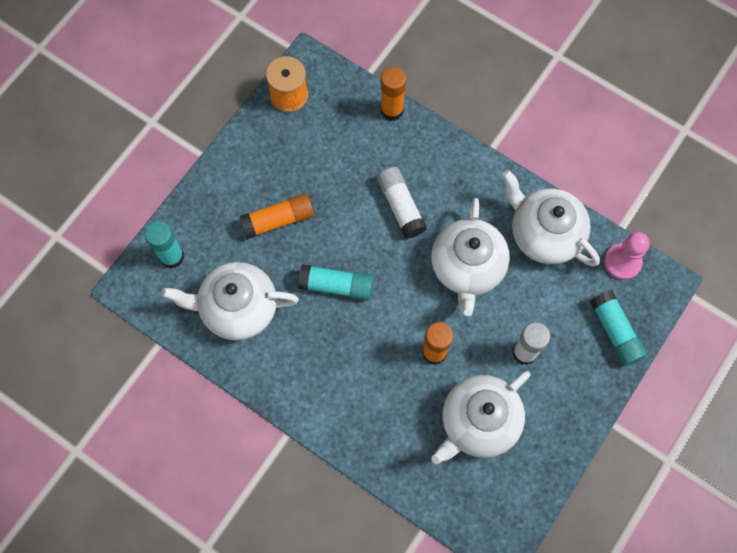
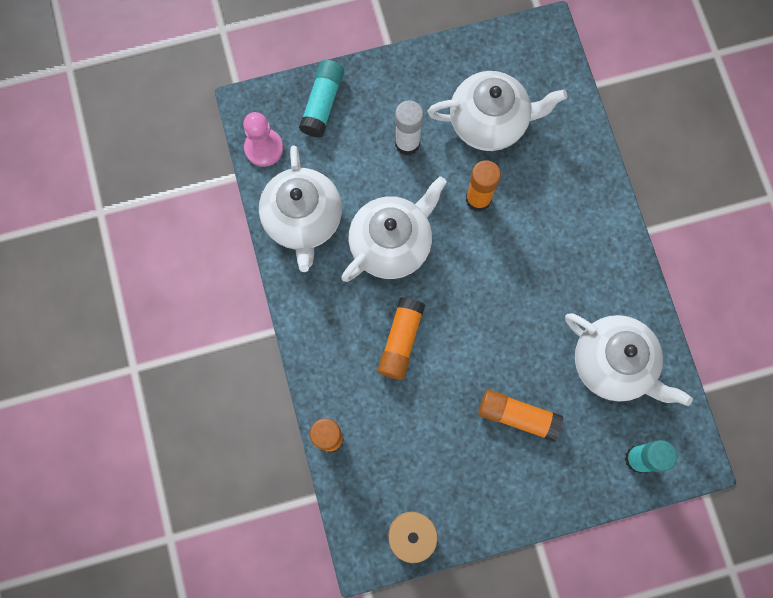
camera: 140 degrees left, 5 degrees up
(336, 286) = (513, 316): turquoise glue stick -> none
(400, 206) = (401, 341): white glue stick -> orange glue stick

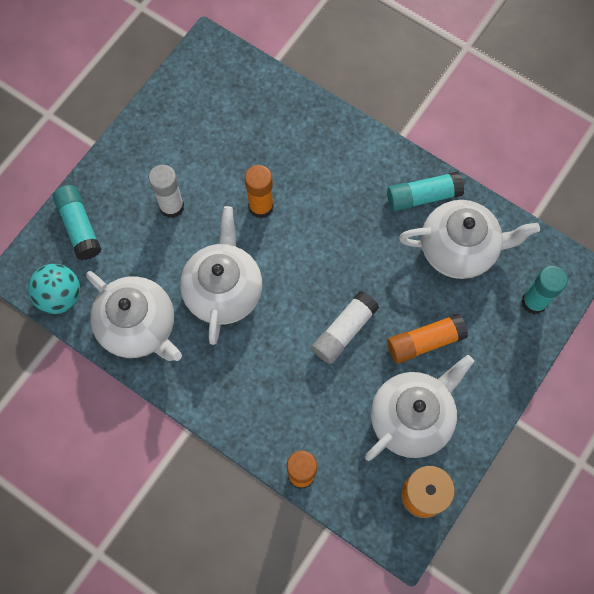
camera: 40 degrees left, 5 degrees down
(264, 148) = (60, 296): pink pawn -> turquoise ball
(401, 341) = (292, 357): orange glue stick -> none
(459, 354) = (344, 331): none -> white glue stick
(489, 122) = (221, 144): white teapot -> white teapot (412, 417)
(620, 296) = (423, 196): none -> turquoise glue stick

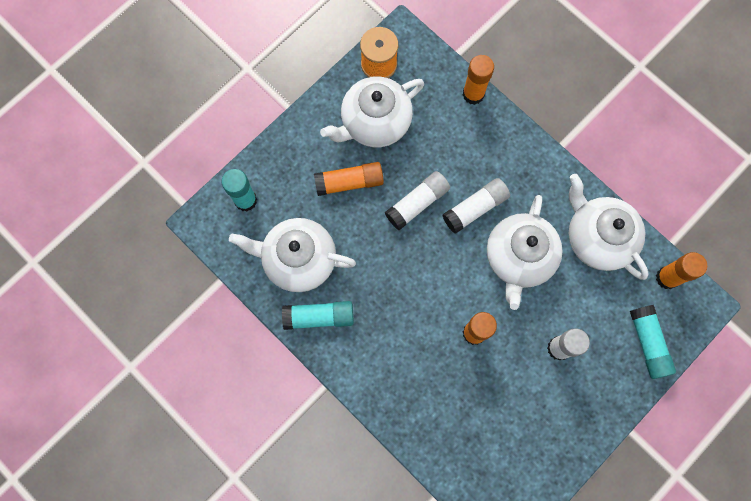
camera: 170 degrees left, 5 degrees up
(60, 296) = (667, 278): turquoise ball -> orange glue stick
(278, 336) = (475, 208): none -> white glue stick

